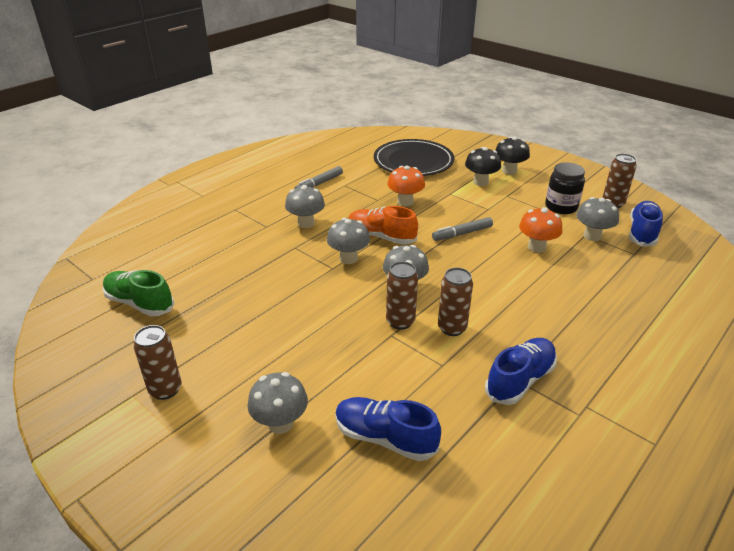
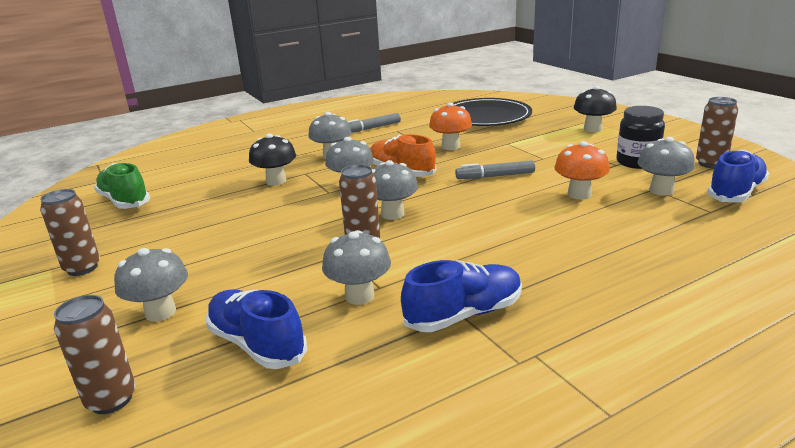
camera: 20 degrees right, 10 degrees down
(433, 376) = (359, 296): none -> grey mushroom
(452, 328) = (418, 255): brown can -> brown can (111, 400)
(480, 182) = (550, 136): black mushroom -> black mushroom (276, 181)

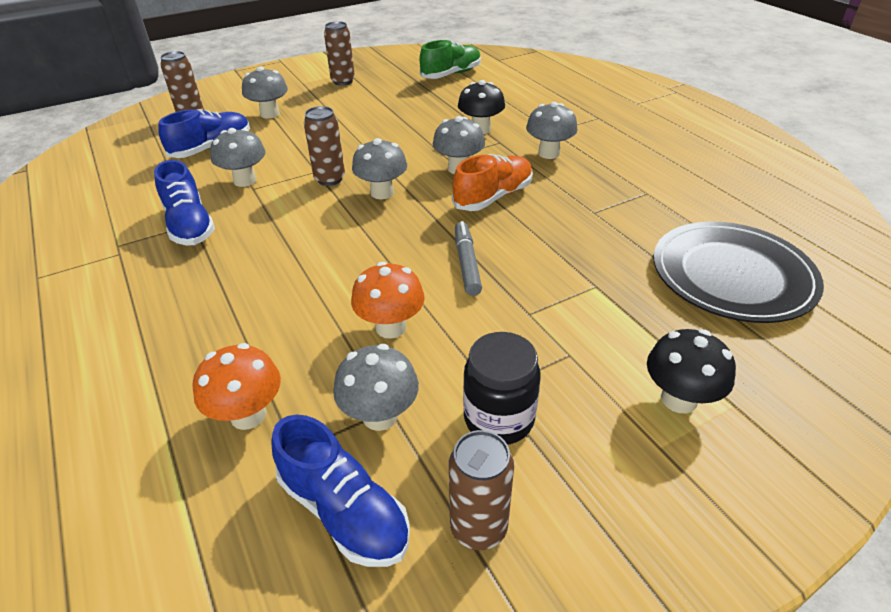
camera: 90 degrees right, 15 degrees up
(371, 128) = (653, 174): grey marker -> none
(450, 147) = (579, 234): orange mushroom -> orange mushroom (248, 415)

